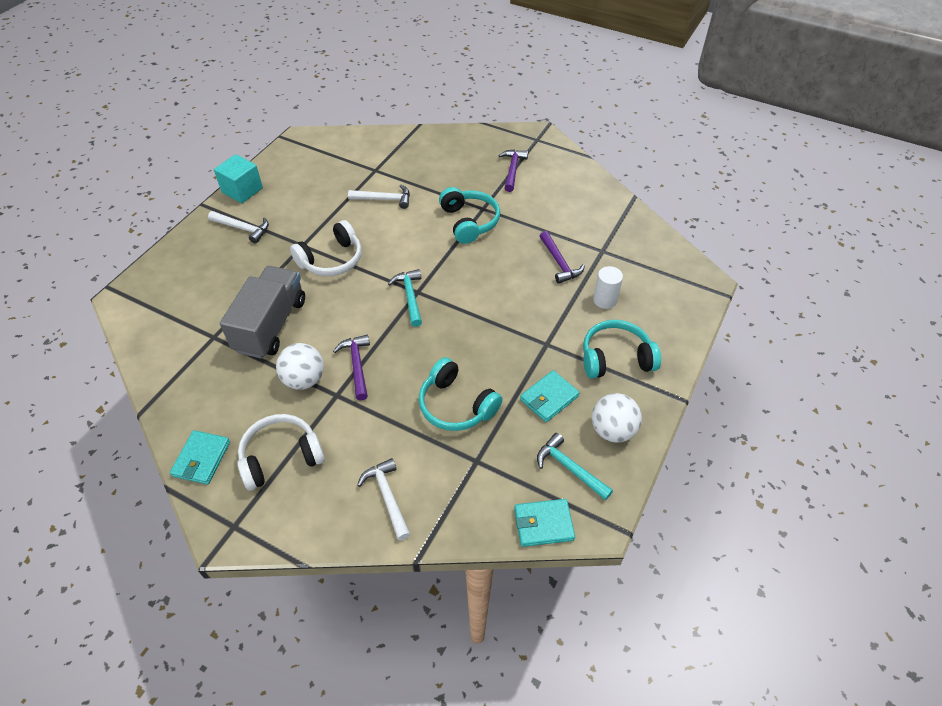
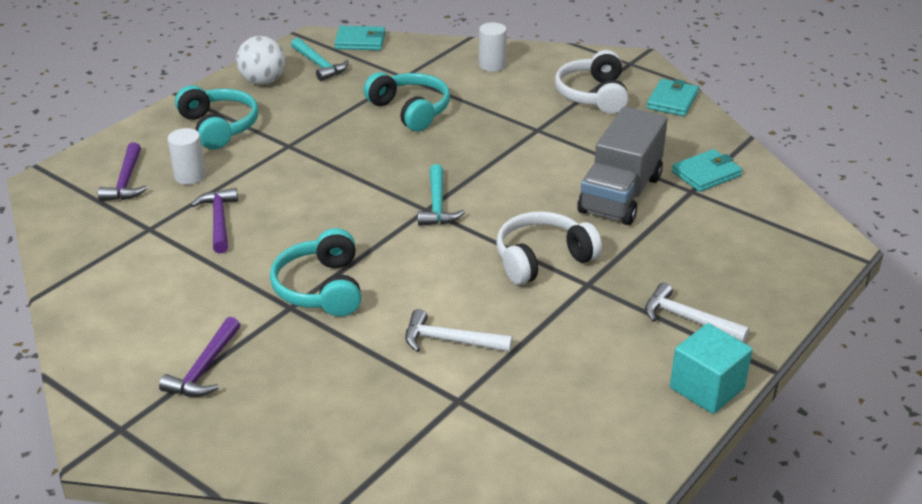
camera: 170 degrees left, 15 degrees down
(281, 457) = (593, 95): white headphones -> white headphones turned 105 degrees clockwise
(304, 379) = (574, 144): white ball -> none
(357, 365) = (513, 149): purple hammer -> purple hammer (126, 181)
(387, 497) = (492, 65): white hammer -> white cylinder
(549, 398) = (311, 106): turquoise wallet -> turquoise wallet (706, 174)
(615, 358) = (219, 127): turquoise headphones -> turquoise headphones turned 120 degrees counterclockwise

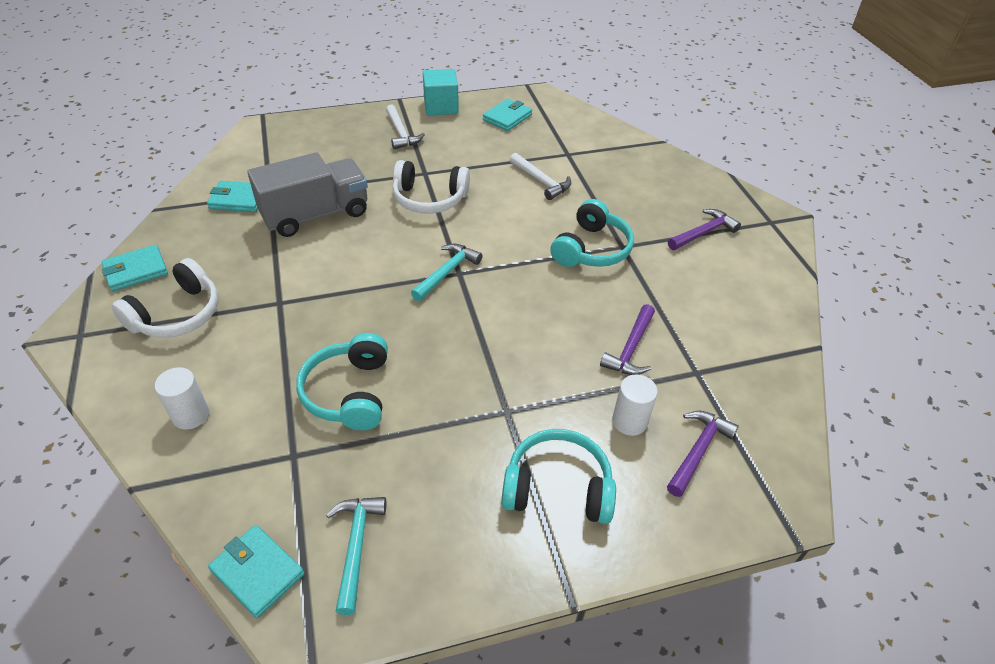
camera: 145 degrees left, 10 degrees up
(219, 127) = (558, 487): turquoise headphones -> turquoise headphones turned 90 degrees clockwise
(263, 81) = (449, 554): white ball -> none
(602, 419) = (507, 117): none -> turquoise wallet

